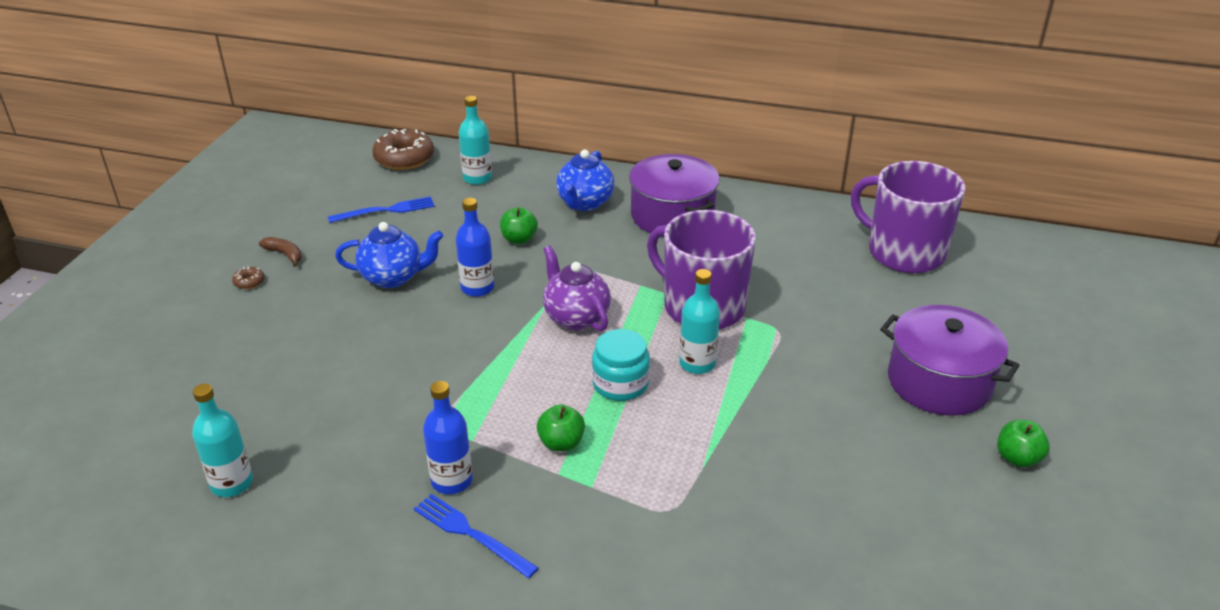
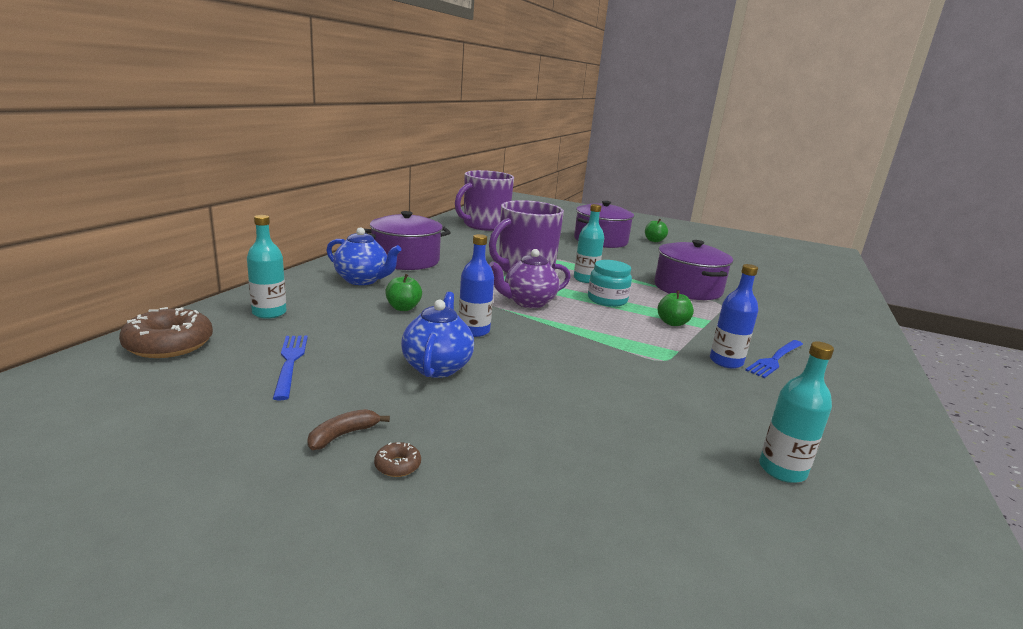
camera: 85 degrees left, 15 degrees down
(724, 477) = (688, 288): none -> purple pot

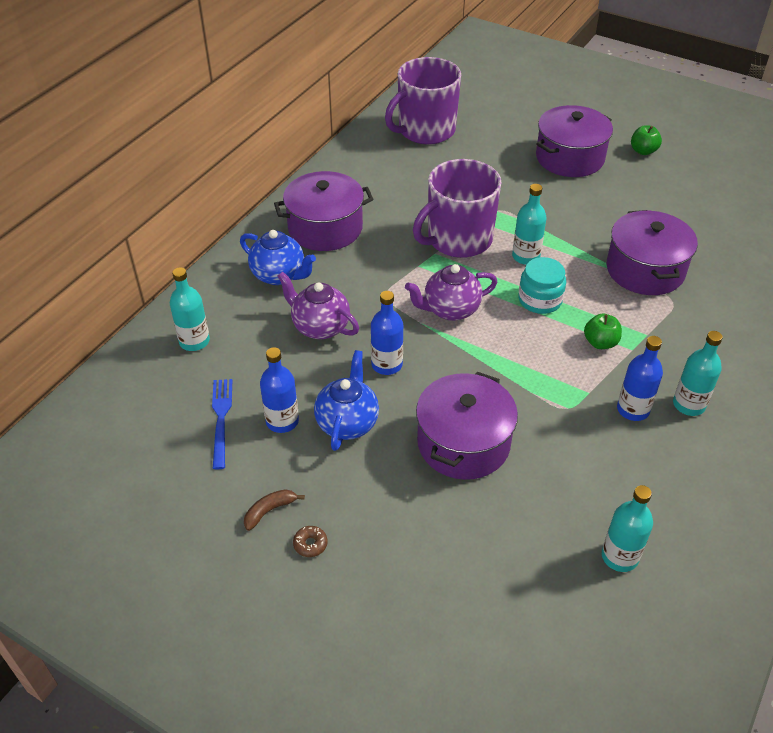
camera: 10 degrees right, 25 degrees up
(169, 344) = (118, 395): brown donut -> none
(362, 365) = (282, 421): none -> blue bottle
(403, 308) = (320, 327): green apple -> purple teapot
(567, 382) = (463, 443): none -> purple pot
(775, 359) = (689, 405): blue fork -> turquoise bottle

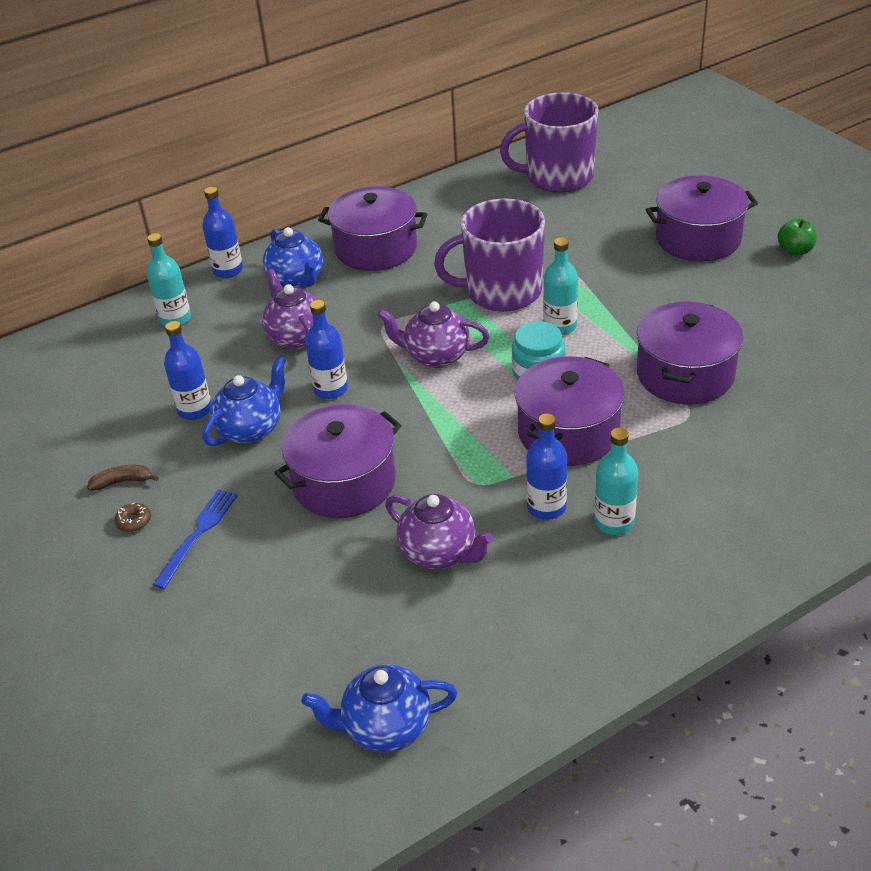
camera: 30 degrees right, 5 degrees down
(208, 282) = (228, 270): none -> blue bottle
(221, 419) = (144, 392): blue fork -> blue fork (198, 535)
(585, 477) = (439, 553): none -> purple teapot
(600, 343) = (568, 432): green apple -> purple pot
(619, 557) = (409, 638): turquoise bottle -> none
(661, 639) = (385, 727): none -> blue teapot

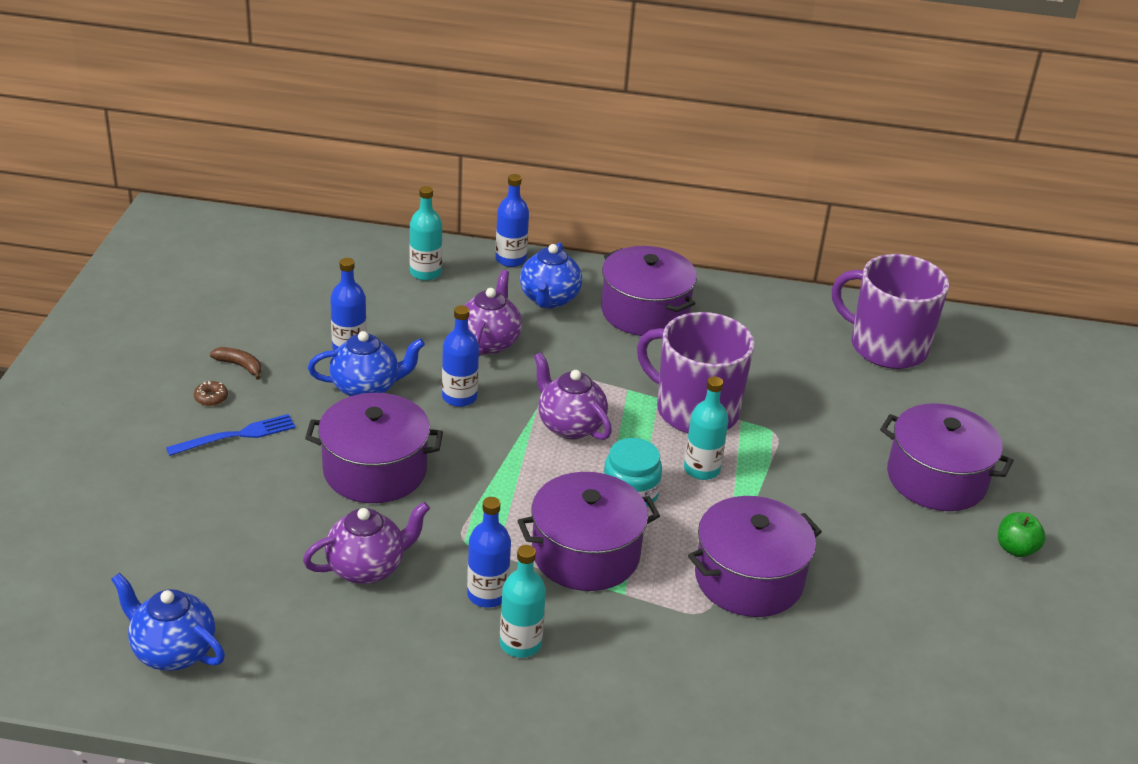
camera: 35 degrees right, 5 degrees down
(439, 553) = (367, 568): purple teapot -> purple teapot turned 105 degrees counterclockwise

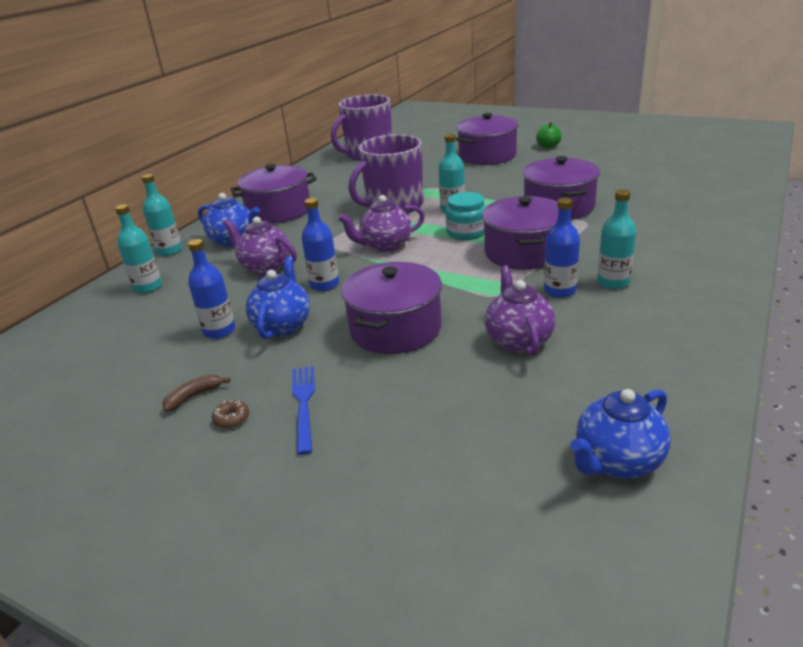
camera: 65 degrees left, 5 degrees down
(510, 259) = (169, 251): blue bottle -> turquoise bottle

